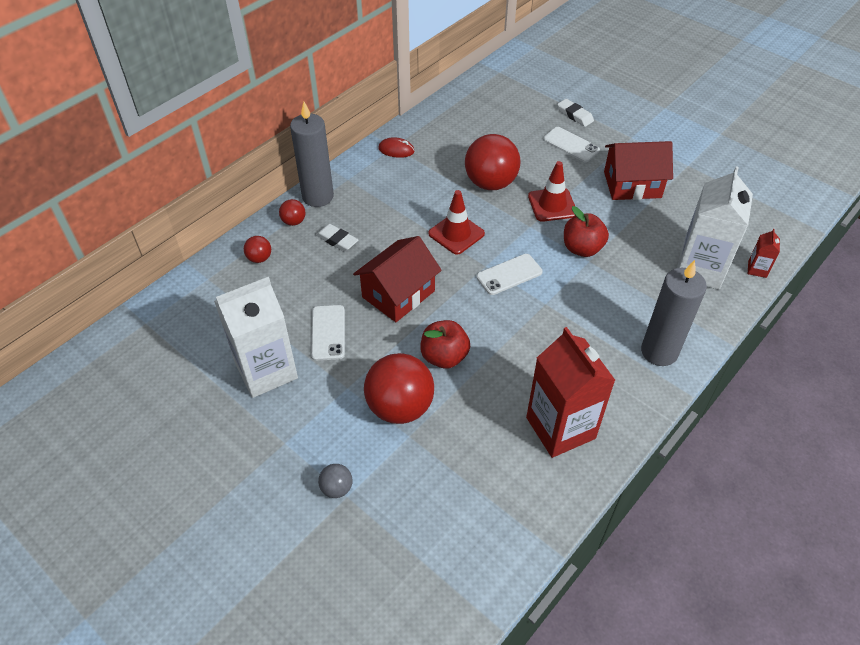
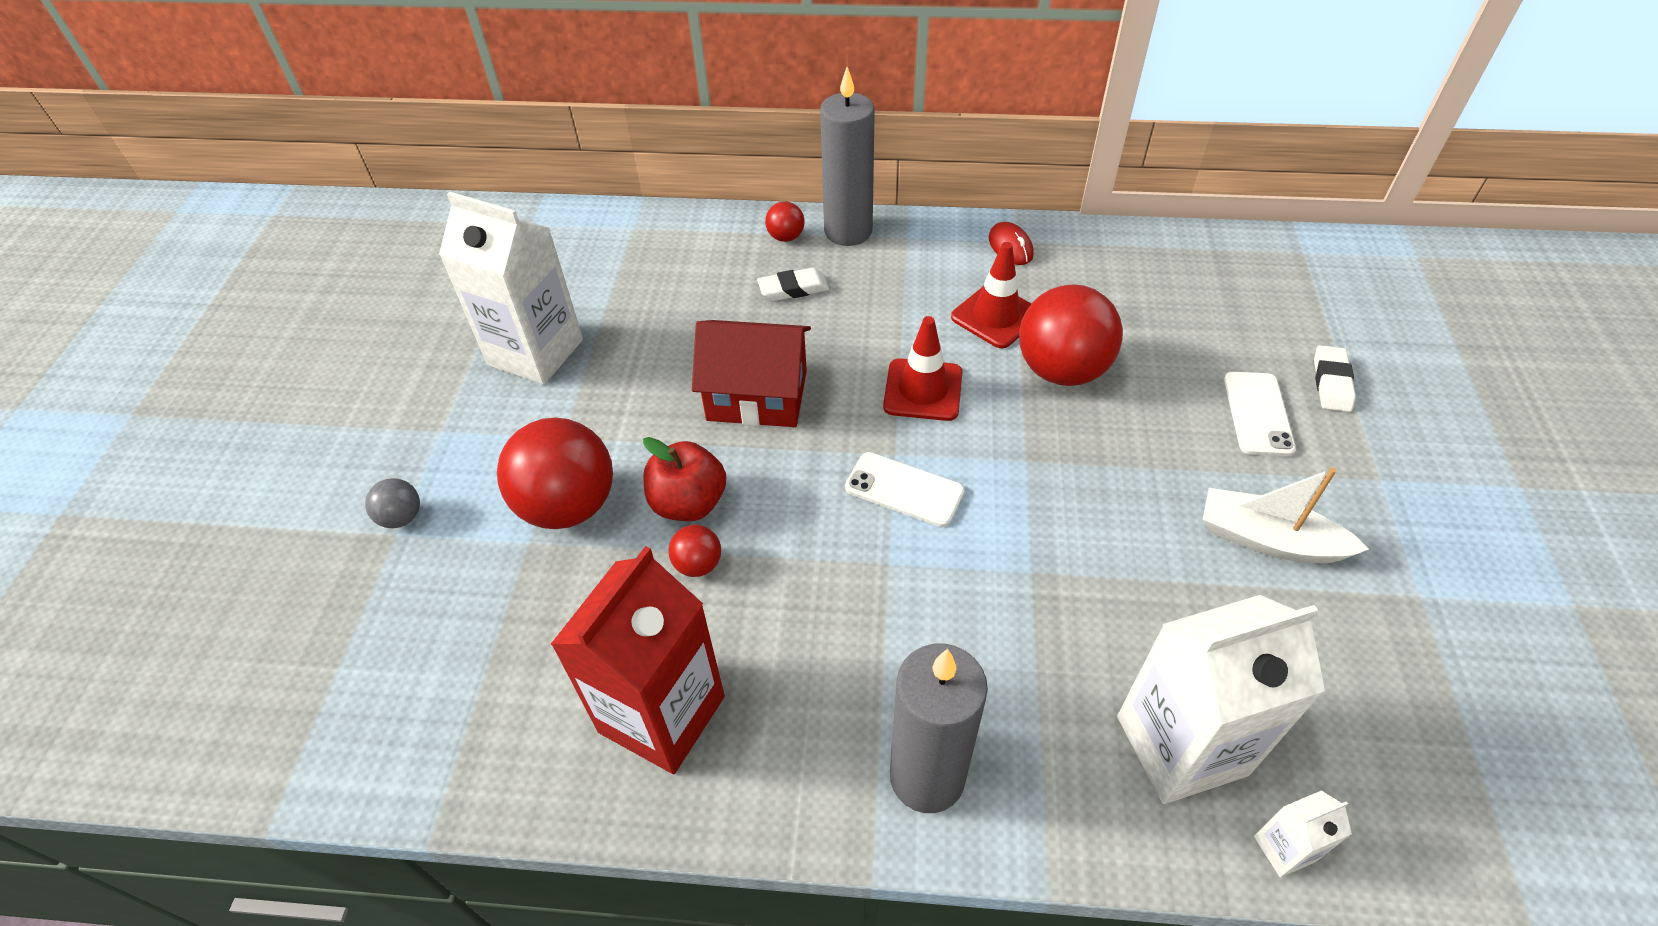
camera: 55 degrees right, 0 degrees up
(259, 258) = (700, 246): red ball -> red ball (698, 564)
(328, 332) = (636, 369): white phone -> none
(337, 240) = (793, 289): white eraser -> white eraser turned 75 degrees clockwise
(552, 205) = (1099, 462): red traffic cone -> red traffic cone (996, 316)
(582, 248) = (1048, 549): red apple -> none
(632, 184) = (1268, 539): red house -> white boat
(757, 269) = (1284, 848): red carton -> white carton

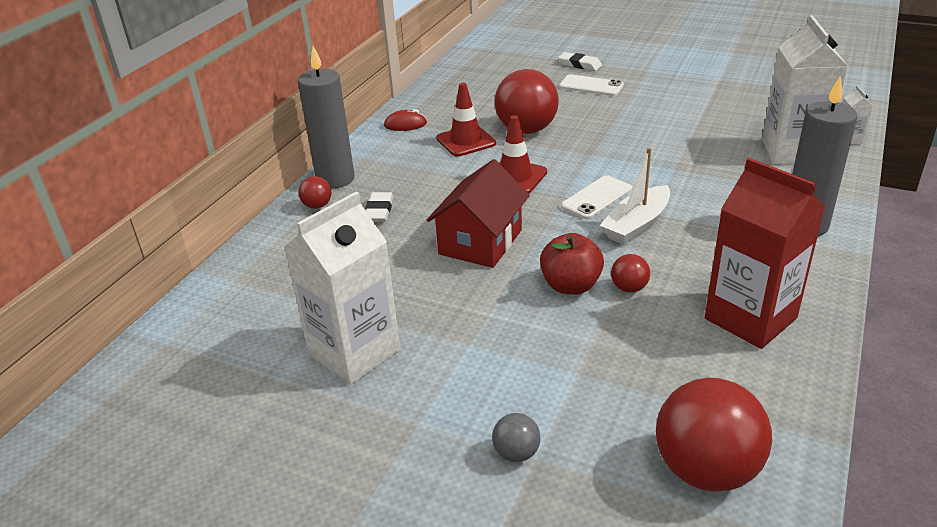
camera: 70 degrees left, 15 degrees down
(568, 506) = (547, 346): red ball -> red ball (706, 470)
(1268, 539) = (675, 103): white boat -> white boat (636, 225)

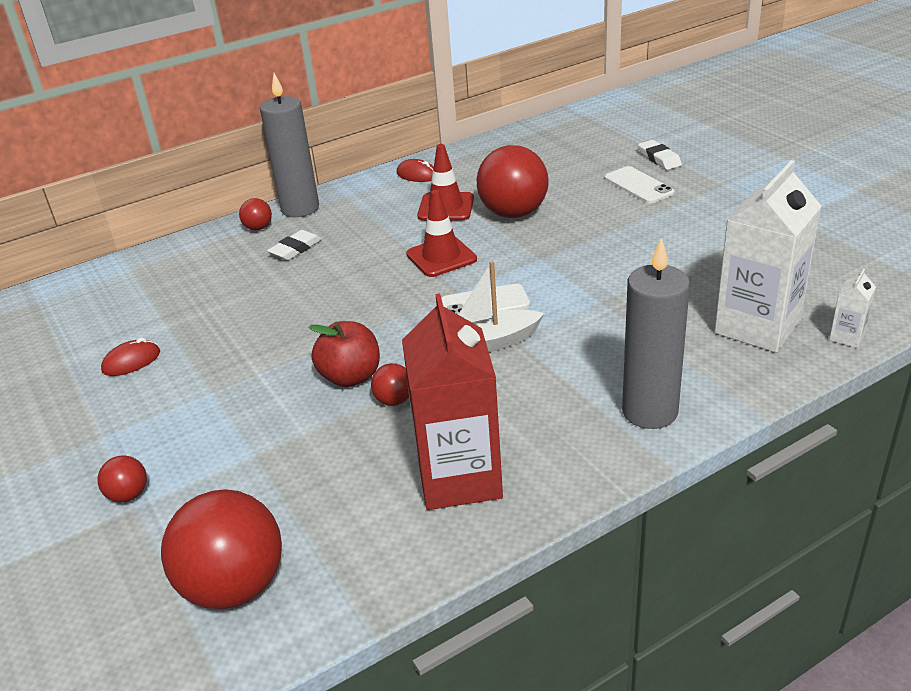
camera: 35 degrees right, 0 degrees up
(354, 352) = (131, 361): white carton -> red mouse
(480, 242) = (334, 307): red house -> none
(516, 453) = (128, 495): grey ball -> red ball

